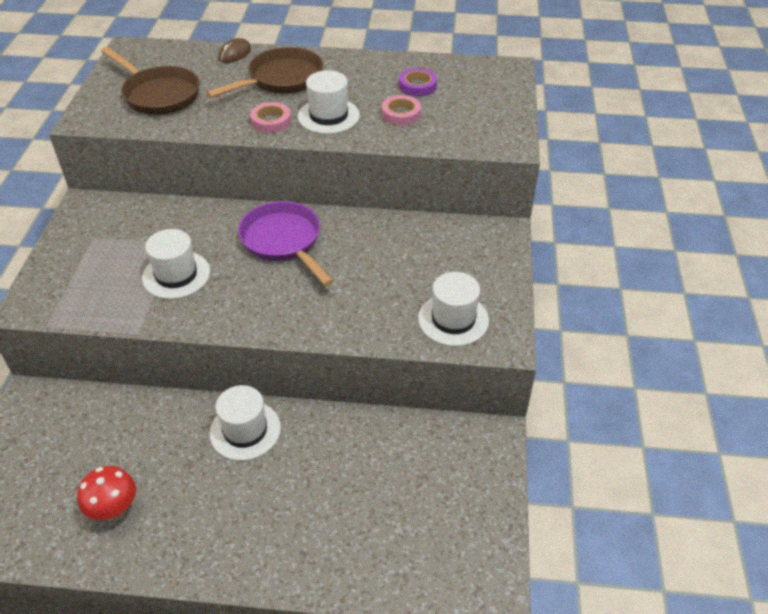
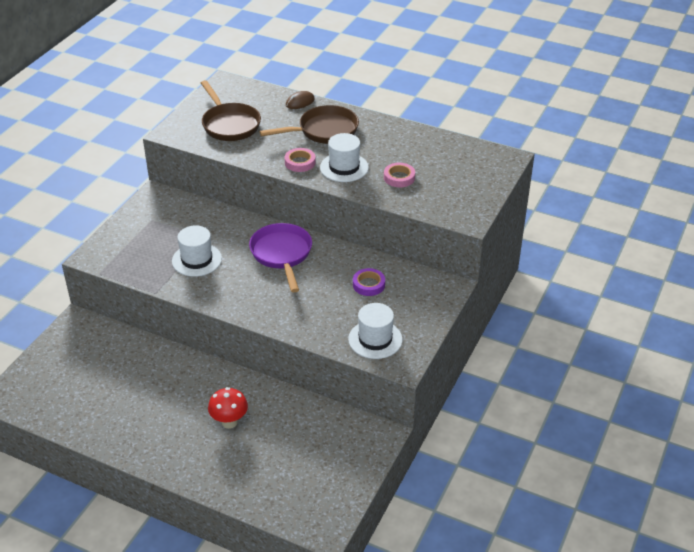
camera: 20 degrees right, 5 degrees down
(115, 510) = (104, 407): red mushroom -> red mushroom (229, 422)
(245, 430) = (208, 382): white hat -> none
(417, 86) = (425, 158): purple tape -> purple tape (368, 285)

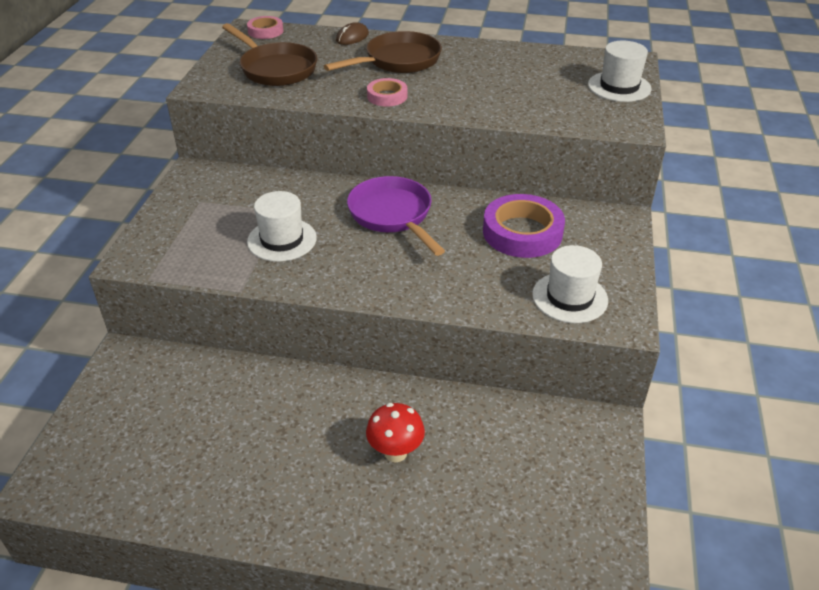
camera: 15 degrees left, 0 degrees up
(344, 167) = (445, 94): white hat -> white hat (619, 87)
(368, 285) = (522, 232): purple tape -> purple tape, size x1.84
(399, 177) = (520, 95): pink tape -> pink tape (265, 31)

